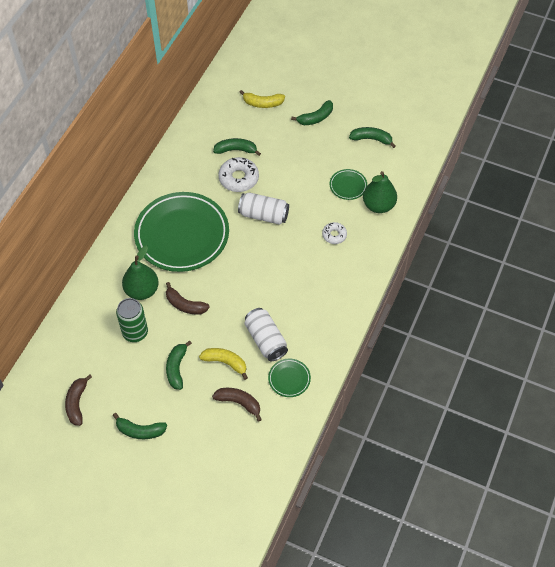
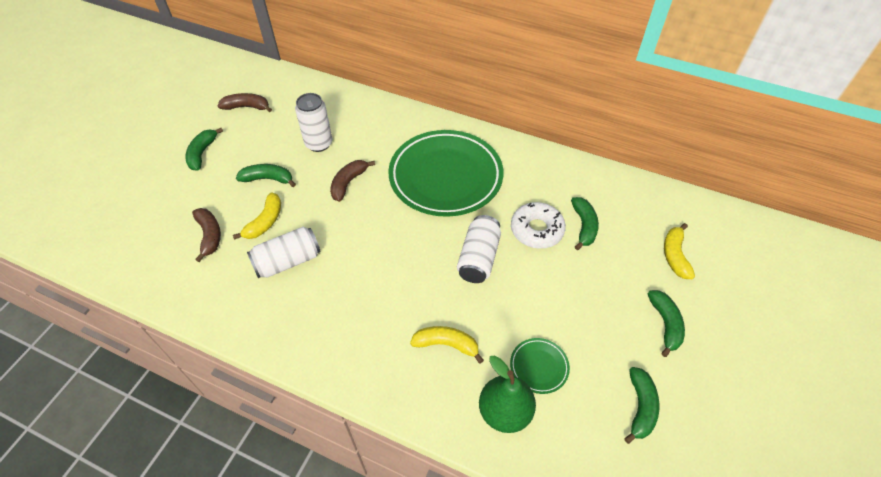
camera: 90 degrees right, 5 degrees down
(135, 332) = (319, 144): green can -> white can
(142, 290) = (371, 146): green pear -> none
(239, 403) = (209, 235): brown banana -> brown banana turned 45 degrees counterclockwise
(289, 379) = (227, 286): green plate -> none
(316, 118) = (665, 324): green banana -> green banana turned 150 degrees counterclockwise
(334, 235) = (446, 344): white donut -> yellow banana

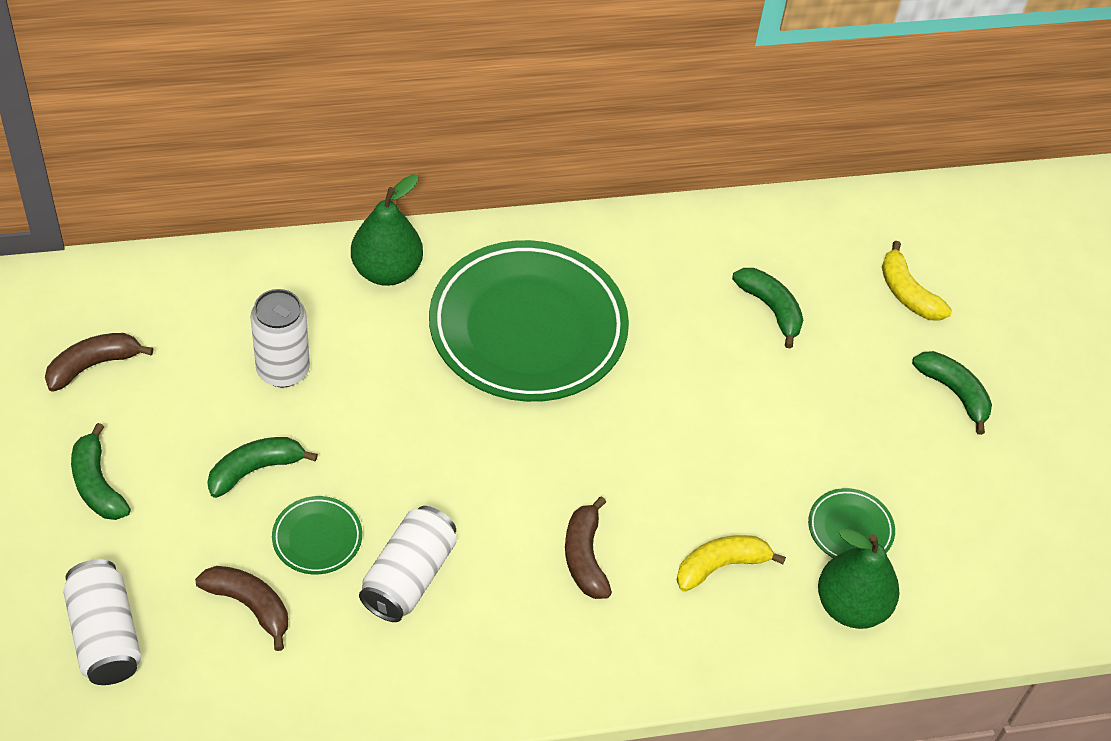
camera: 40 degrees left, 0 degrees up
(265, 222) = (317, 538): yellow banana -> green plate
(348, 183) = (390, 411): brown banana -> brown banana (585, 557)
(402, 123) = (387, 271): none -> green pear
(478, 258) = (670, 427): white can -> white can (105, 636)
(536, 230) = (715, 346): white donut -> none
(640, 407) = (992, 511): green banana -> none

